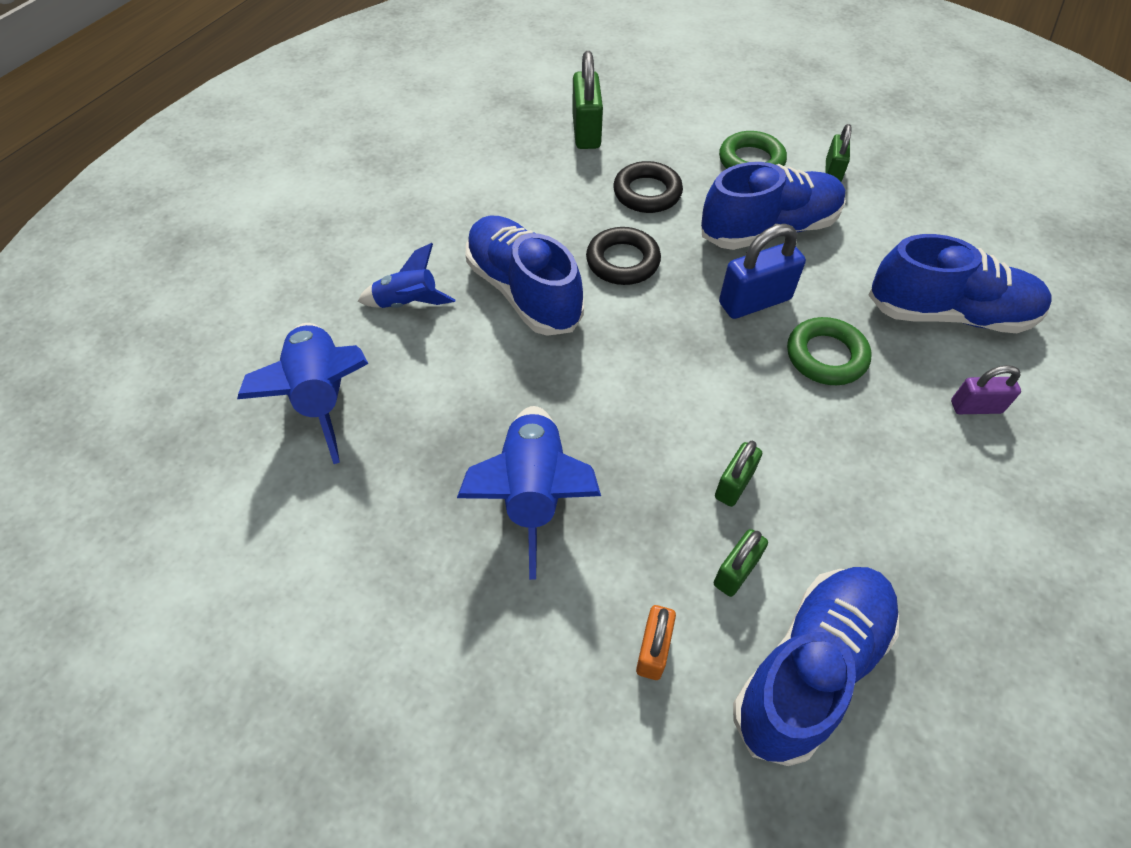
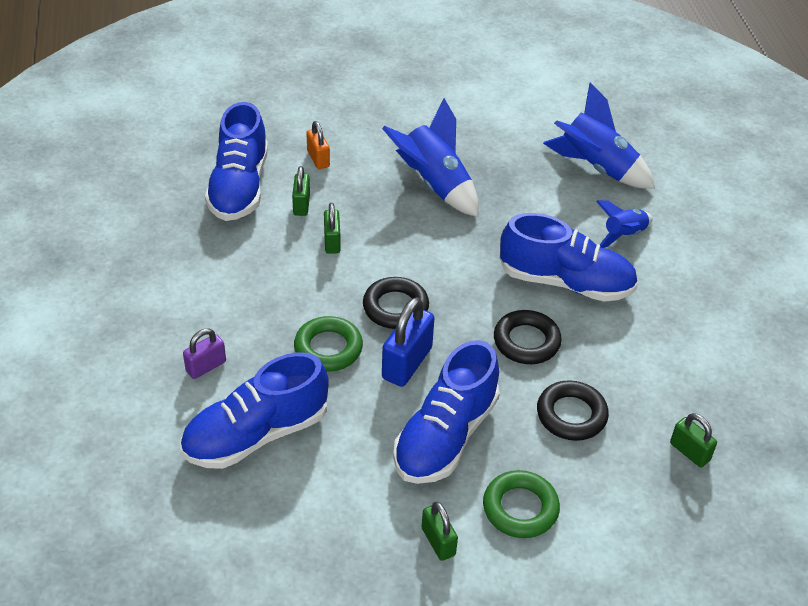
camera: 140 degrees right, 10 degrees down
(586, 132) = (689, 452): green padlock -> green padlock, size x0.61
(721, 360) = (395, 307): none -> black ring

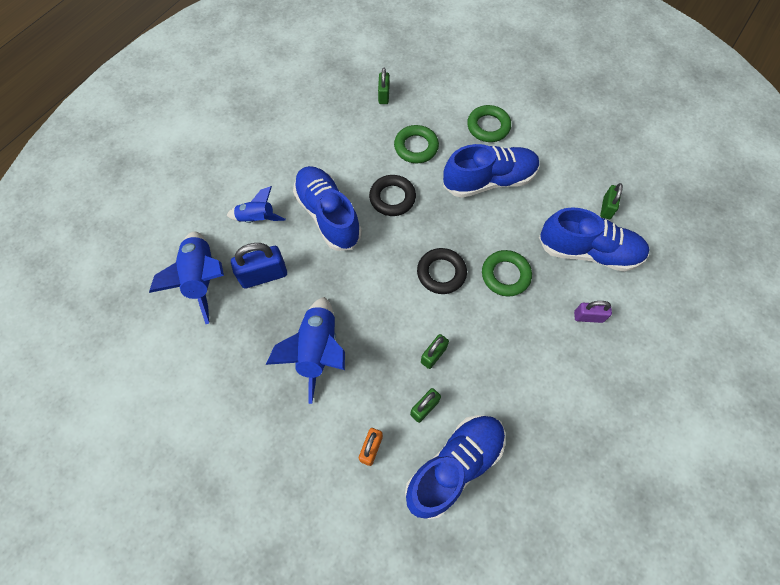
camera: 135 degrees left, 20 degrees up
(407, 363) = (469, 233): blue padlock -> blue padlock (263, 275)
(438, 542) = (540, 139): green padlock -> green padlock (606, 208)
(571, 415) = (416, 147): black ring -> green ring

